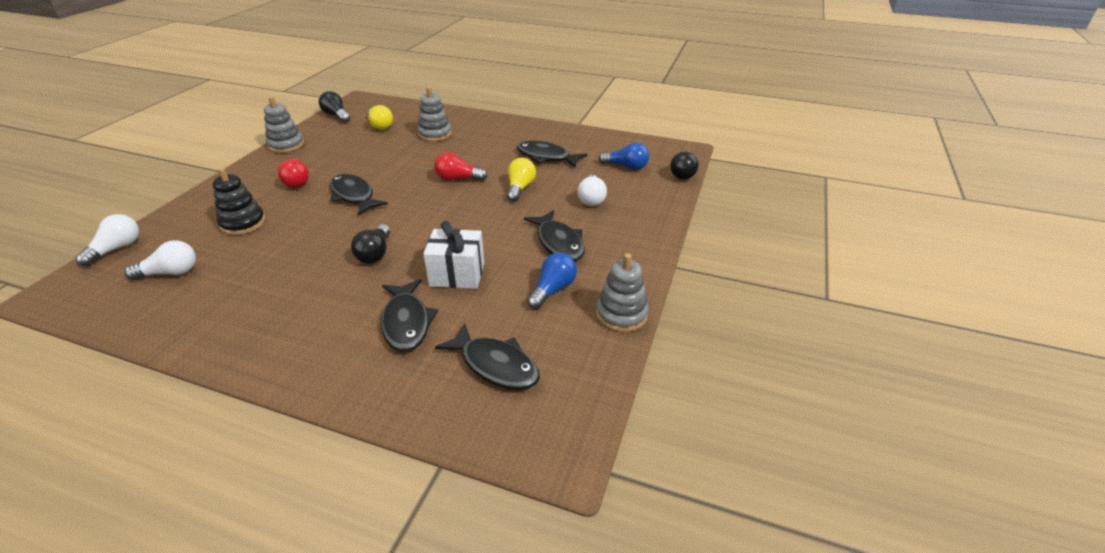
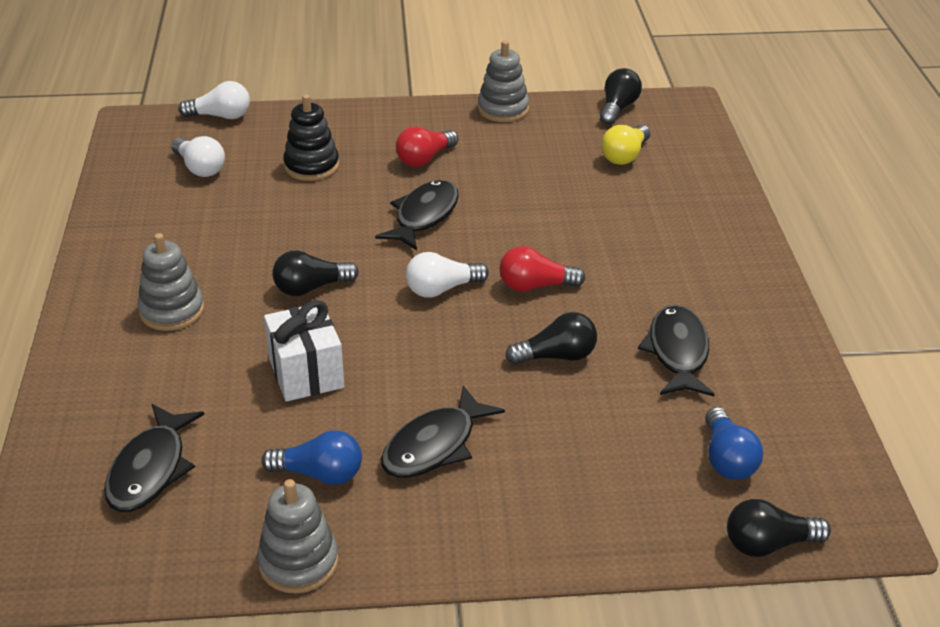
camera: 65 degrees right, 0 degrees up
(406, 322) = (195, 368): black fish -> none
(435, 134) = (646, 214): grey stacking toy -> grey stacking toy (172, 311)
(458, 179) = (535, 286): red light bulb -> red light bulb turned 75 degrees counterclockwise
(520, 188) = (556, 356): yellow light bulb -> black light bulb
(591, 199) = (583, 445): white light bulb -> white light bulb (442, 289)

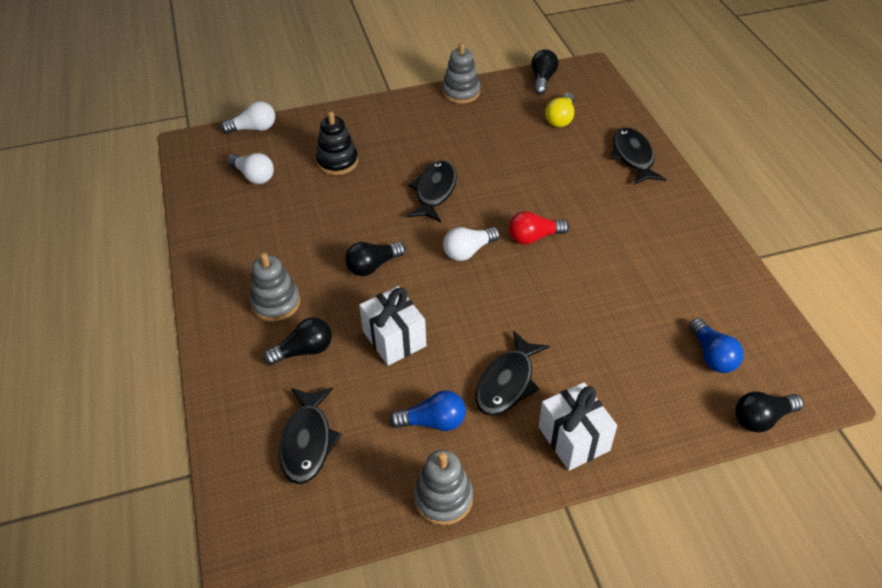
camera: 10 degrees left, 10 degrees up
(425, 159) = (419, 143): red light bulb -> none
(498, 524) = (573, 438): none -> white gift
(556, 356) = (568, 293): black light bulb -> black light bulb (304, 350)
(677, 352) = (650, 275): black fish -> black fish (633, 157)

